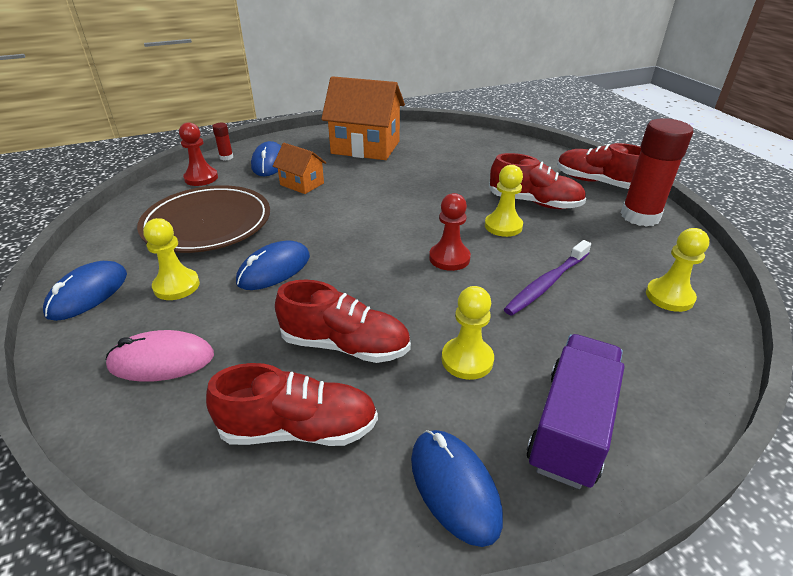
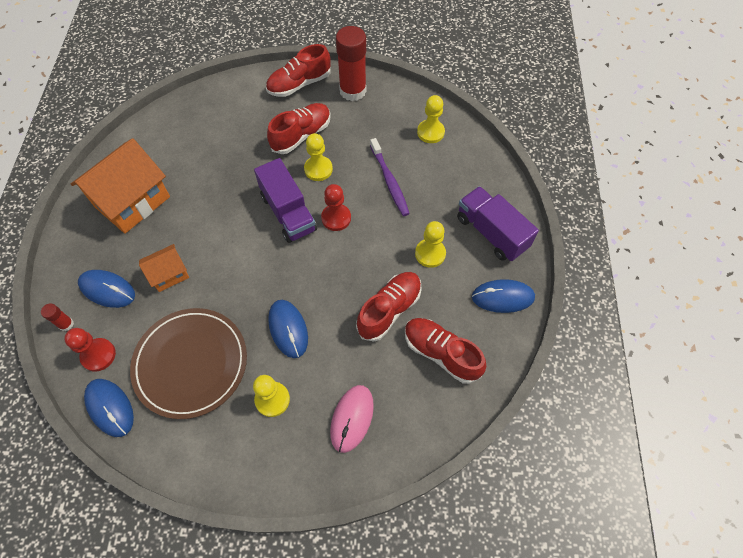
camera: 65 degrees left, 25 degrees up
(88, 294) = (247, 465): blue mouse -> blue mouse (110, 408)
(299, 429) = (441, 353): red shoe -> red shoe turned 75 degrees counterclockwise
(426, 224) = (288, 213): none -> purple truck

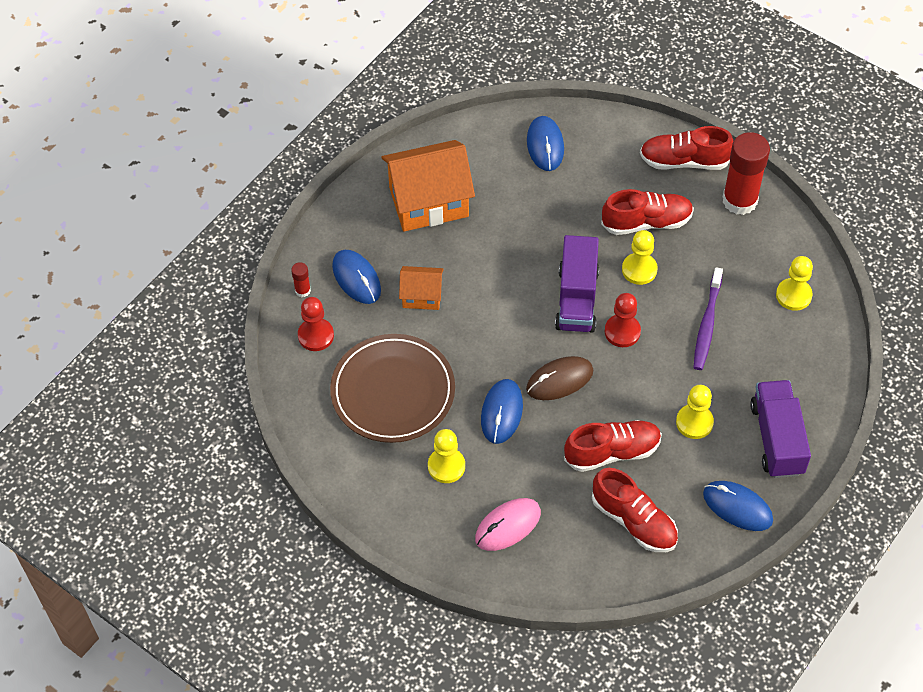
camera: 35 degrees right, 5 degrees down
(110, 408) = (300, 388): blue mouse -> blue mouse (545, 145)
(315, 278) = (559, 380): none -> brown mouse
(441, 353) = (634, 521): red shoe -> red shoe turned 150 degrees clockwise

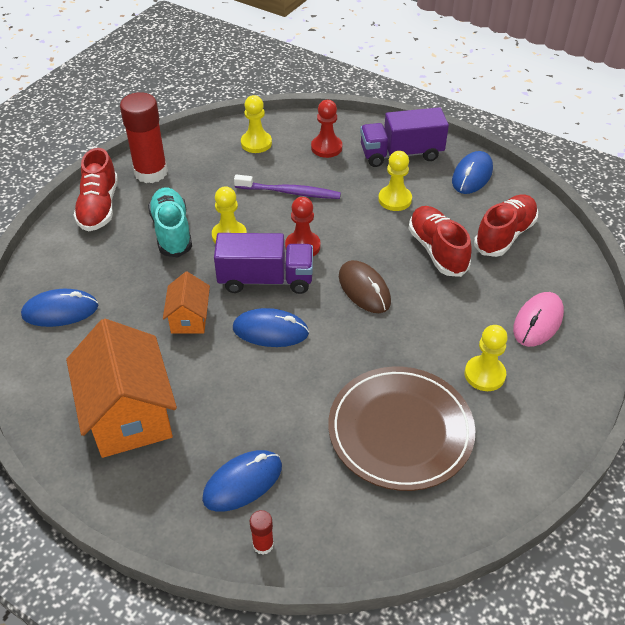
camera: 95 degrees left, 10 degrees down
(316, 335) = (332, 521): red pawn -> red pawn (326, 147)
(422, 296) = (267, 412): orange house -> orange house (189, 318)
(501, 412) = (410, 332): blue mouse -> blue mouse (270, 331)
(507, 525) = (538, 321): pink mouse -> pink mouse turned 75 degrees clockwise
(646, 222) = (172, 232): red shoe -> turquoise shoe

